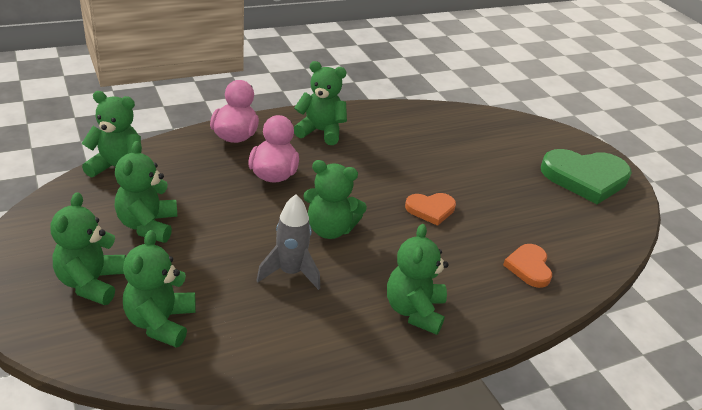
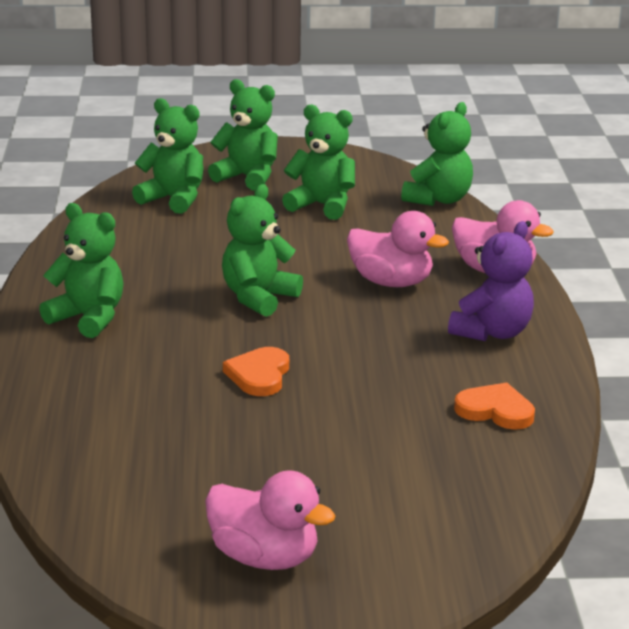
camera: 115 degrees right, 10 degrees down
(290, 272) = (198, 264): grey rocket -> none
(320, 131) = (492, 332): green teddy bear -> purple teddy bear
(529, 267) = (96, 416): orange heart -> orange heart (495, 410)
(585, 178) = (264, 558): green heart -> pink duck

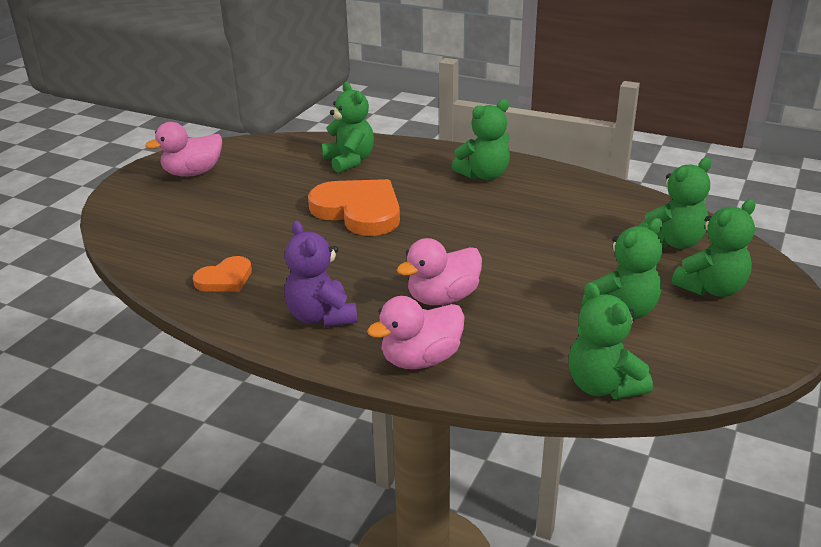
camera: 120 degrees right, 5 degrees up
(258, 298) = (464, 236): green teddy bear -> green teddy bear (349, 161)
(259, 375) = (359, 211): orange heart -> orange heart, size x1.90

